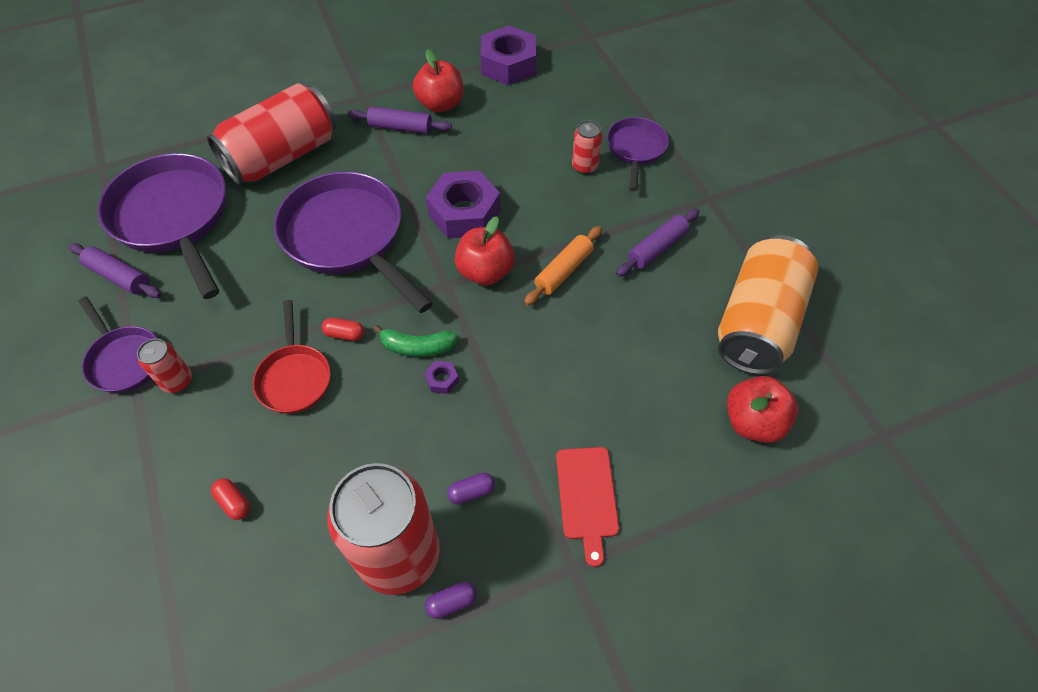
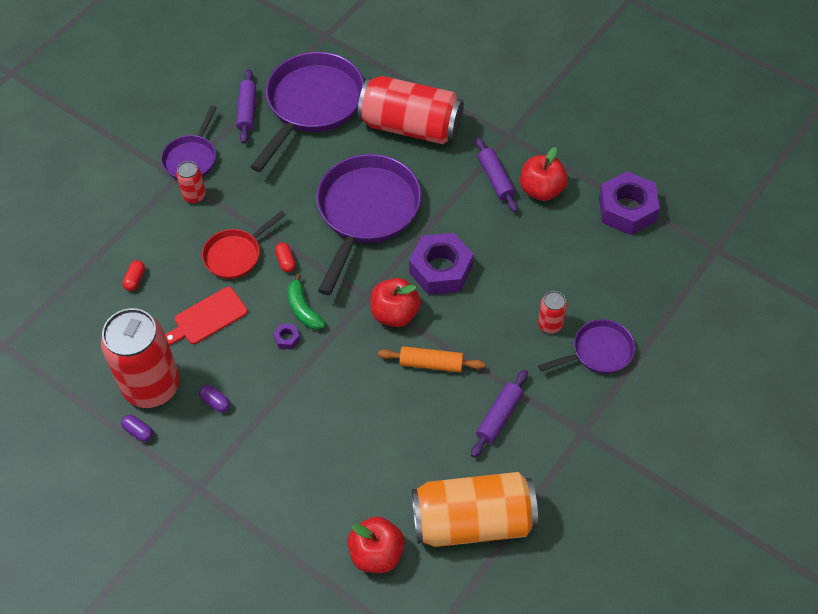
camera: 60 degrees right, 0 degrees up
(587, 497) = (252, 472): red cutting board -> red cutting board (208, 317)
(657, 248) = (499, 417): purple rolling pin -> purple rolling pin turned 75 degrees counterclockwise

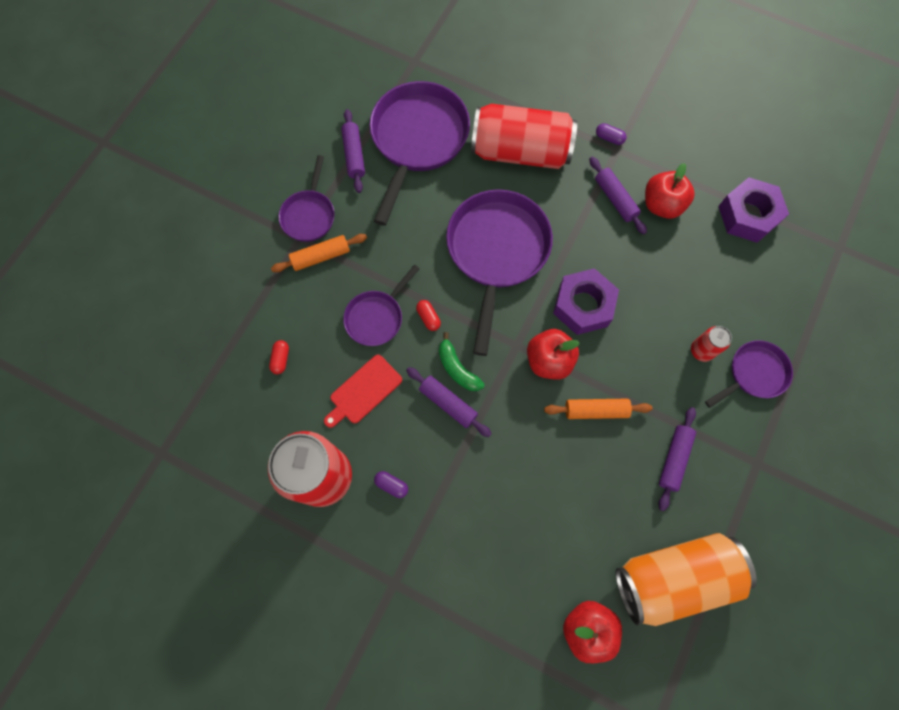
camera: 10 degrees left, 15 degrees up
(138, 431) = (320, 530): purple capsule -> purple capsule (609, 138)
(194, 196) = (321, 256): red can -> orange rolling pin
(235, 255) = (376, 317): red pan -> purple pan
(287, 338) = (448, 403): purple nut -> purple rolling pin

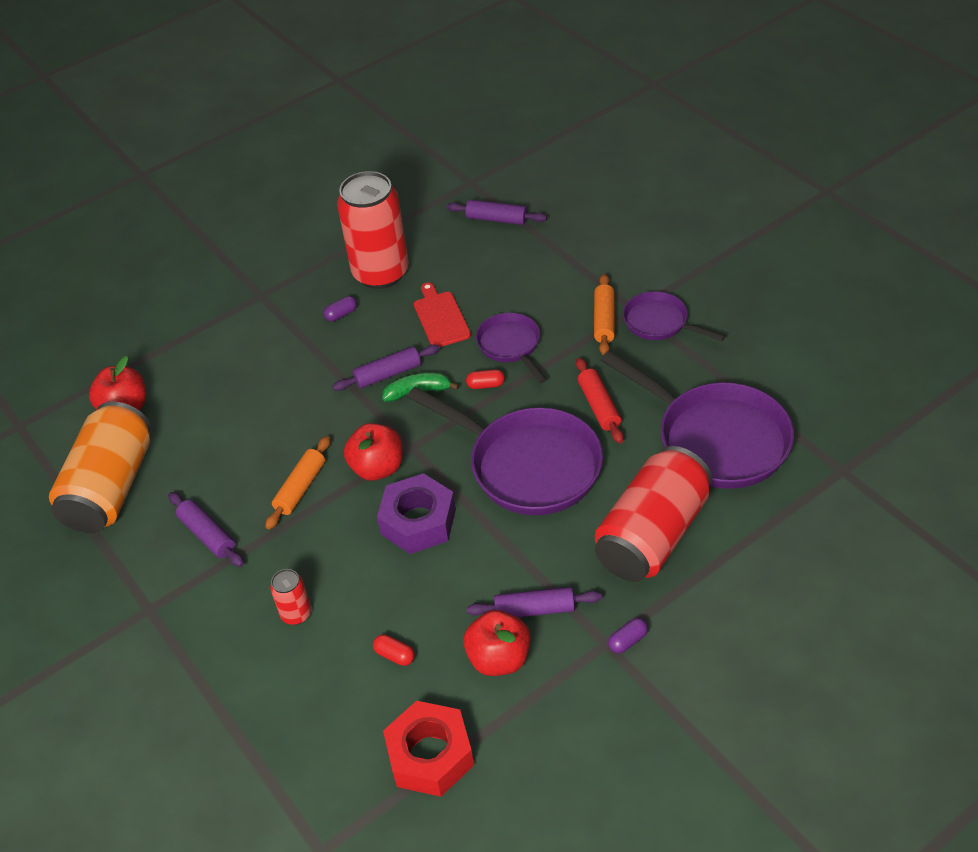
camera: 120 degrees right, 25 degrees down
(281, 359) = (509, 269): red capsule -> red capsule (394, 655)
(354, 155) = (721, 377): purple rolling pin -> purple rolling pin (497, 219)
(417, 226) = (599, 406): none -> red rolling pin
(748, 215) = (430, 755): purple nut -> red nut
(754, 374) = (236, 654): purple pan -> none

